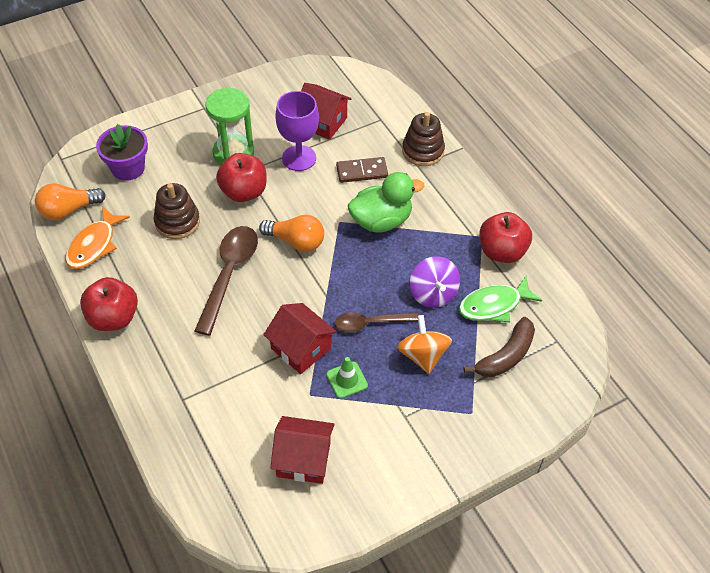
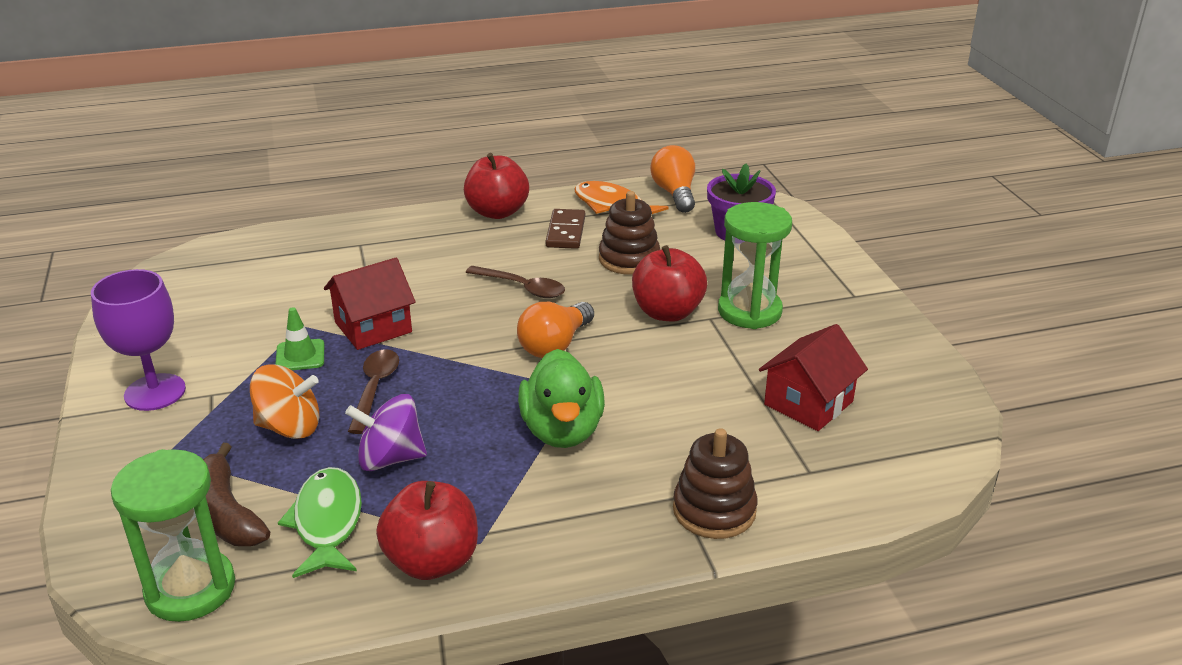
camera: 105 degrees right, 20 degrees down
(229, 274) = (522, 288): brown spoon -> brown spoon, size x0.63
(299, 158) = (726, 368): purple goblet -> purple goblet (155, 392)
(303, 459) = (220, 310): red house -> none
(362, 171) = (679, 428): brown domino -> brown domino (566, 232)
(564, 347) = (190, 589): none -> green hourglass

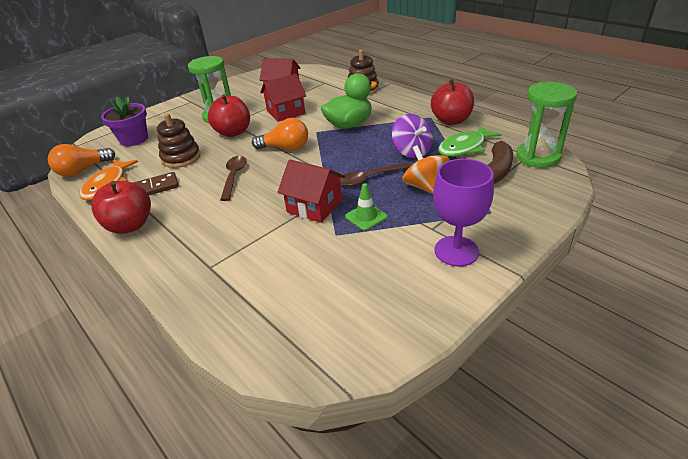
camera: 115 degrees left, 5 degrees up
(694, 379) = (286, 112): none -> red house

